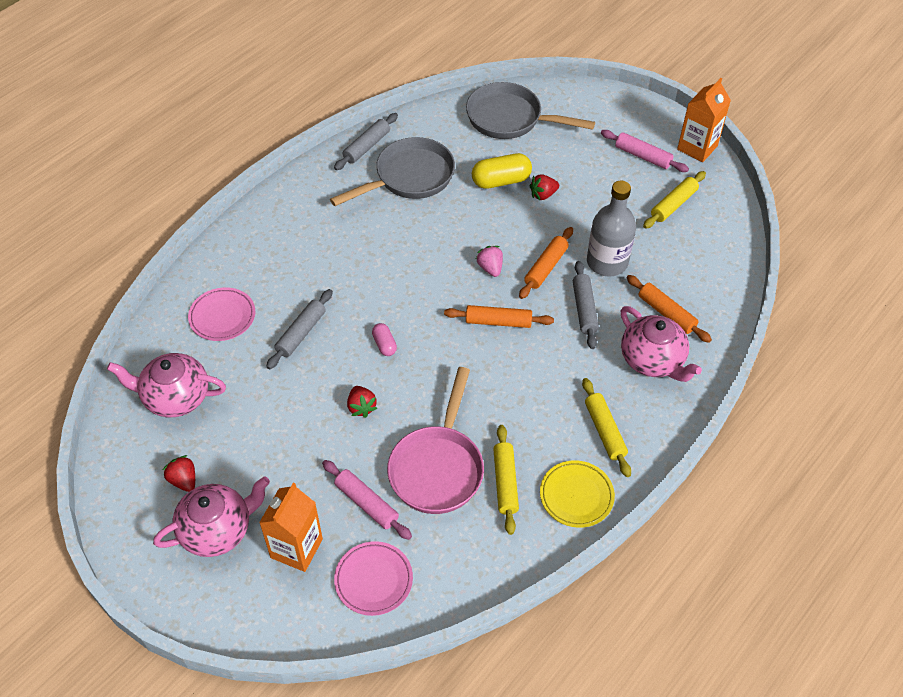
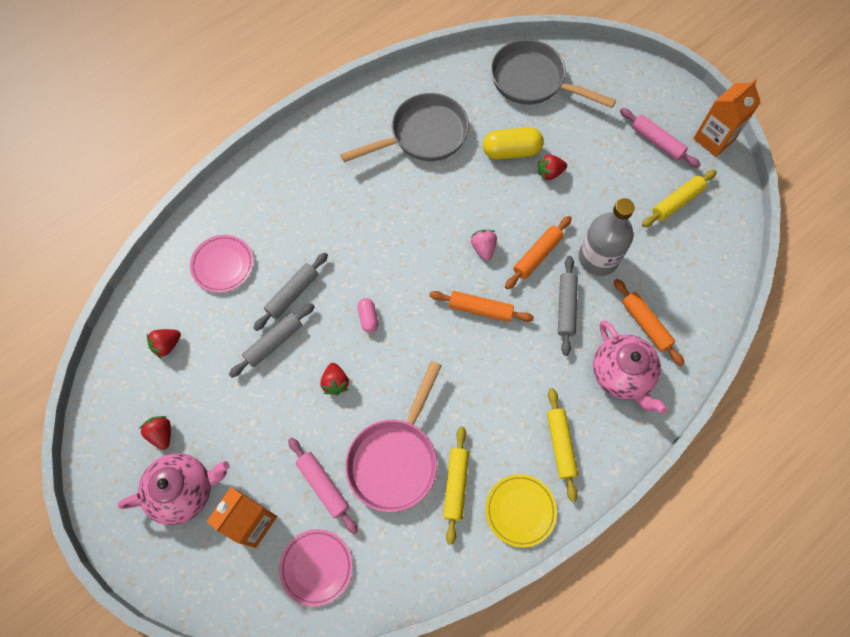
camera: 10 degrees right, 15 degrees up
(175, 397) = (167, 345): pink teapot -> red strawberry
(367, 146) = (388, 94): grey rolling pin -> grey rolling pin (274, 342)

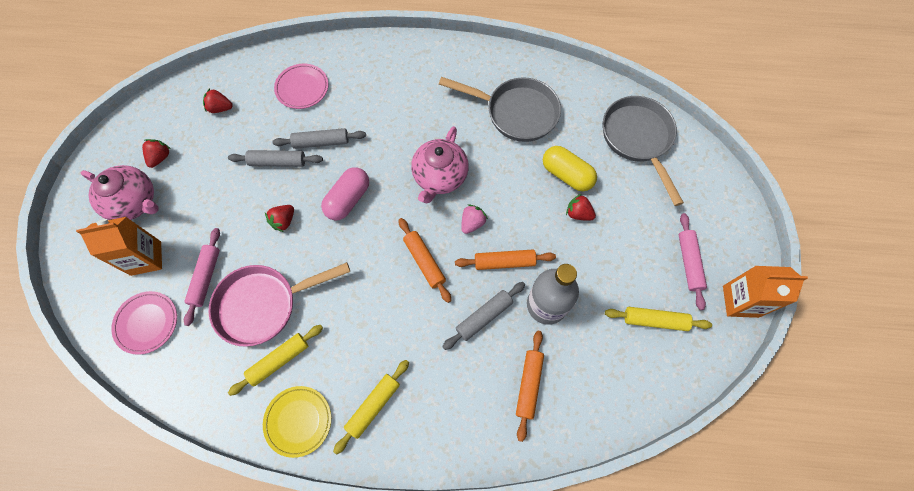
camera: 45 degrees right, 0 degrees up
(368, 318) = (348, 199): pink capsule -> pink capsule, size x1.81
(622, 374) = (470, 403): pink teapot -> pink teapot (439, 177)

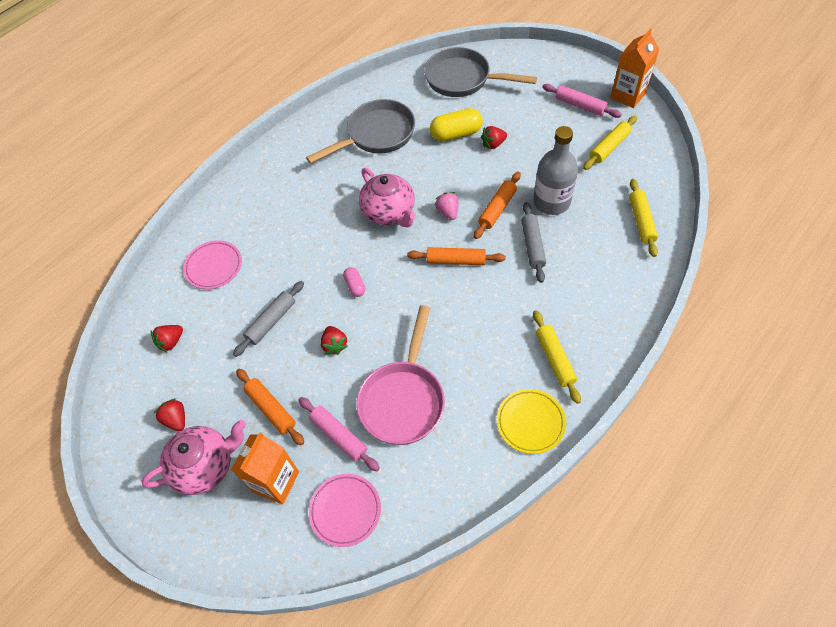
camera: 50 degrees left, 10 degrees down
(279, 360) = (465, 412): yellow rolling pin -> yellow rolling pin (641, 221)
(321, 142) = (282, 279): grey rolling pin -> none
(348, 199) = (355, 286): pink capsule -> pink capsule, size x0.55
(529, 385) = (607, 246): orange rolling pin -> orange rolling pin (271, 409)

